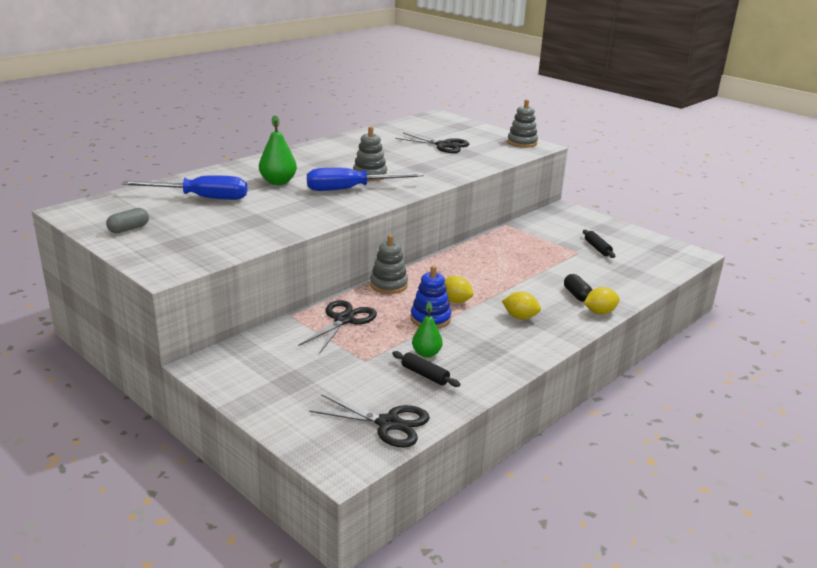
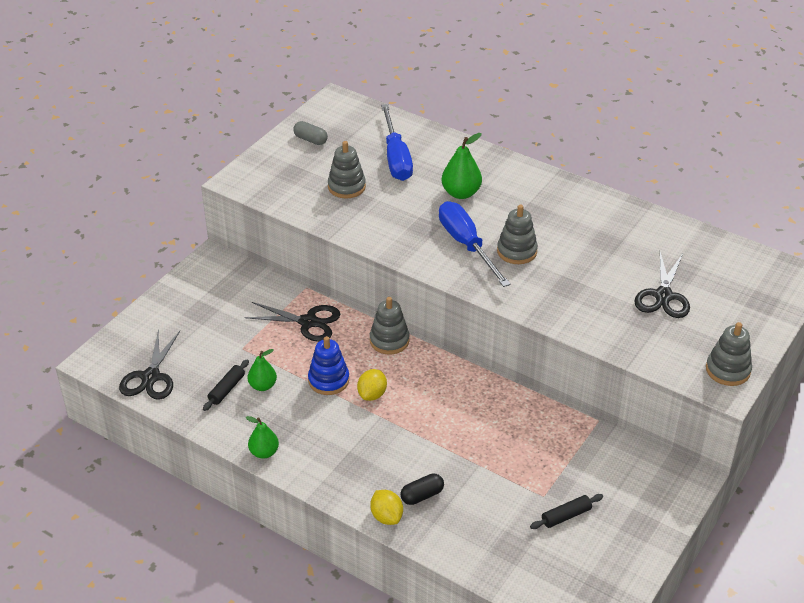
camera: 80 degrees right, 15 degrees up
(228, 222) = (346, 187): none -> grey stacking toy
(519, 362) = (264, 452): none -> green pear
(520, 317) = (353, 448): yellow lemon -> none

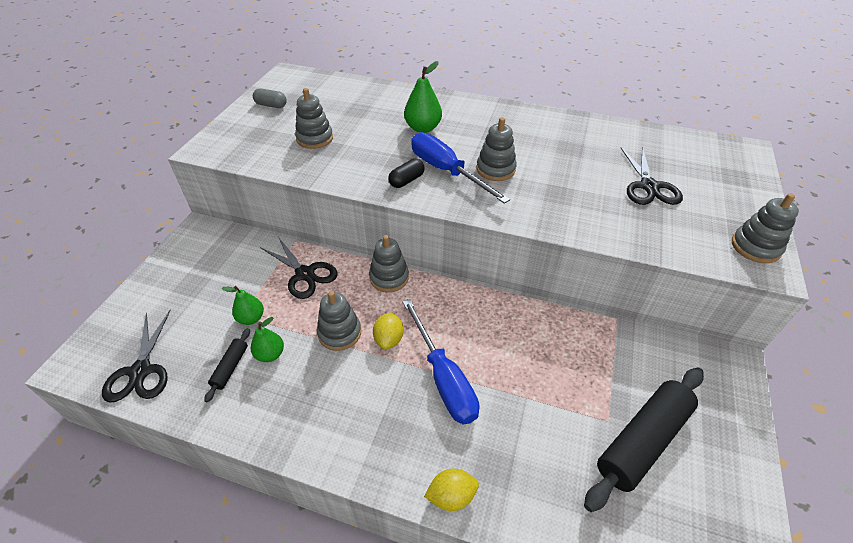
camera: 15 degrees left, 5 degrees up
(264, 452) = (286, 440): green pear -> green pear (251, 318)
(308, 322) = (305, 274): black scissors -> black scissors turned 45 degrees clockwise
(328, 380) = (339, 333): blue stacking toy -> grey stacking toy
(386, 516) = (451, 496): yellow lemon -> yellow lemon turned 60 degrees counterclockwise
(396, 158) = (354, 109): blue screwdriver -> blue screwdriver (443, 378)
(422, 495) = (481, 454): black capsule -> black capsule (406, 180)
(566, 516) = (643, 441): black rolling pin -> black rolling pin, size x2.16

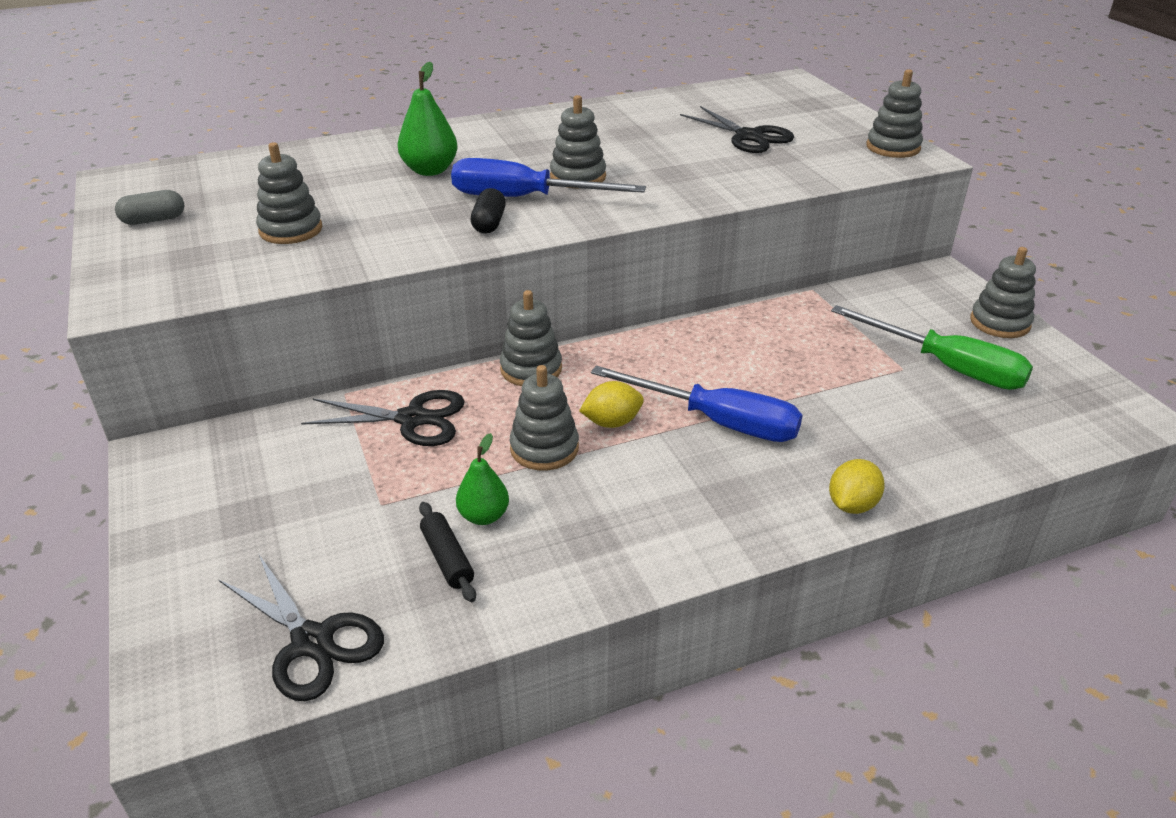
camera: 40 degrees left, 10 degrees down
(251, 318) = (401, 498): green pear -> none
(389, 339) = (612, 422): yellow lemon -> yellow lemon turned 75 degrees counterclockwise
(643, 441) = (946, 367): black rolling pin -> green screwdriver
(734, 432) = (999, 323): none -> grey stacking toy

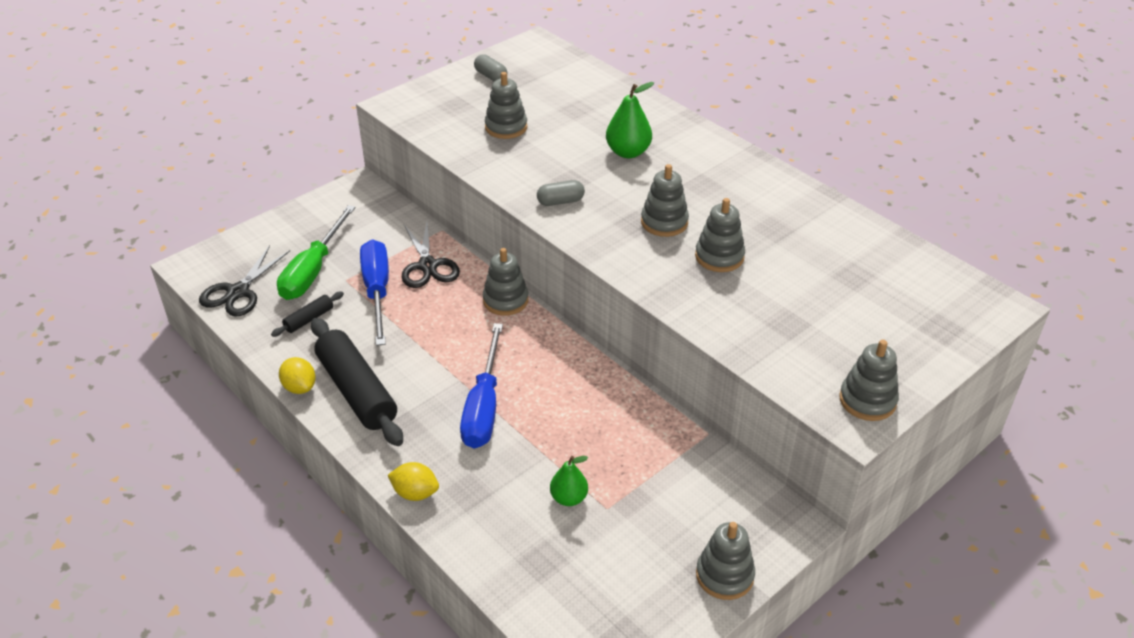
camera: 70 degrees right, 5 degrees up
(484, 516) = (348, 323): green pear -> green pear (569, 498)
(489, 223) = (560, 201): black capsule -> grey capsule
(524, 198) = (610, 206): blue screwdriver -> blue screwdriver (377, 291)
(544, 448) = (420, 330): grey stacking toy -> grey stacking toy (719, 257)
(612, 422) = (461, 354): yellow lemon -> yellow lemon (299, 387)
(638, 529) = (357, 391): none -> black rolling pin
(749, 137) = (818, 300): black scissors -> none
(946, 367) = (624, 538): green screwdriver -> green screwdriver (313, 270)

